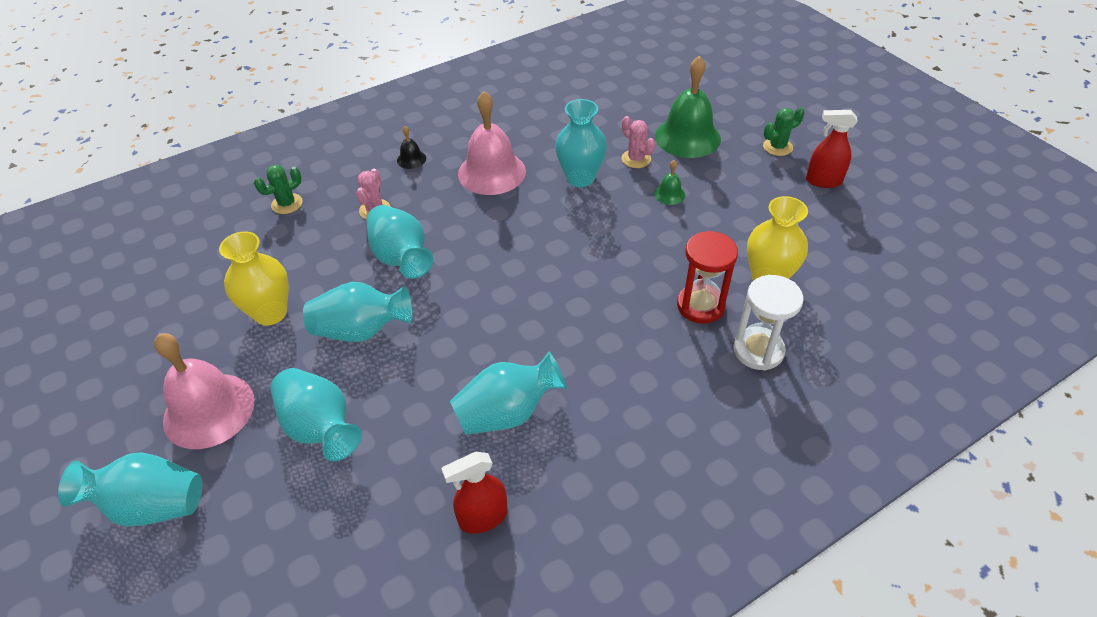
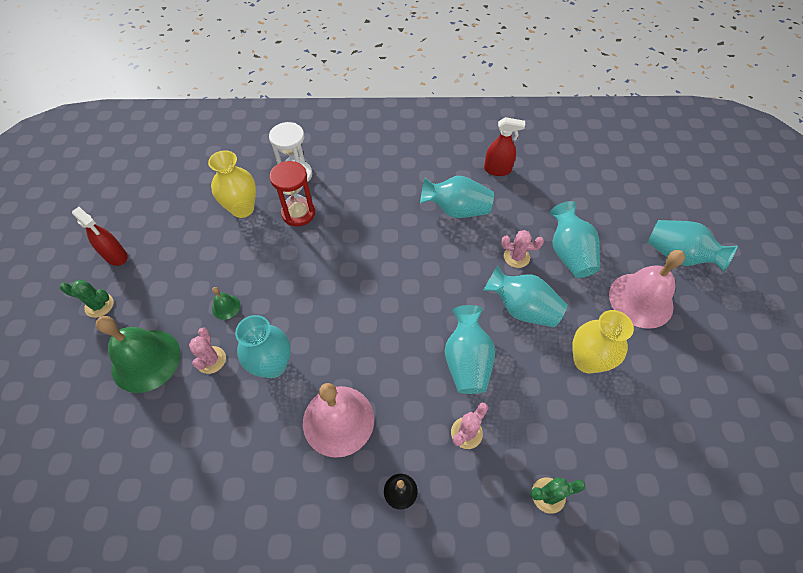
camera: 150 degrees left, 10 degrees up
(392, 387) = (516, 257): none -> pink cactus

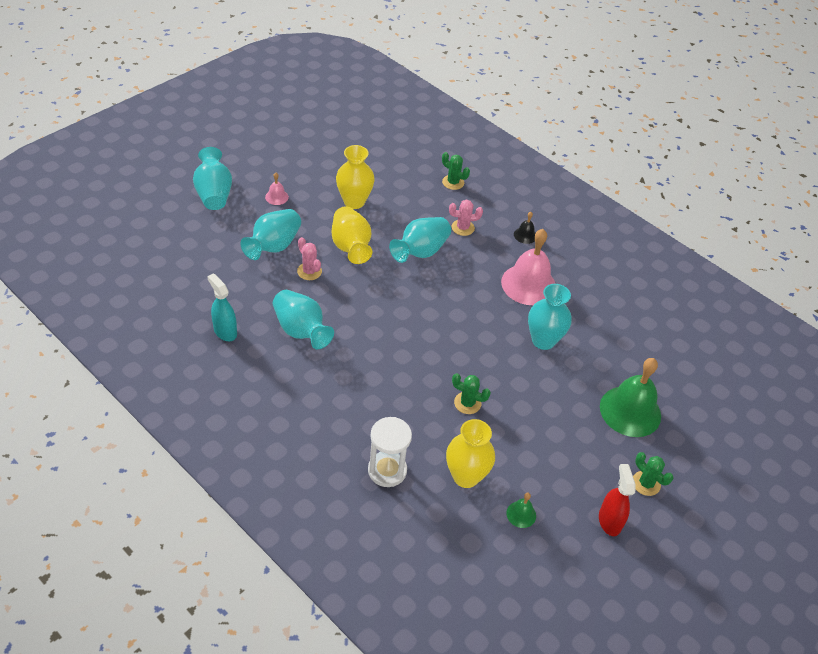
camera: 140 degrees left, 10 degrees down
(211, 360) = (583, 375): pink cactus -> none
(226, 307) = (546, 402): green bell -> green bell (521, 514)
(287, 256) = (467, 403): none -> green cactus
(298, 213) = (423, 431): red hourglass -> none
(497, 170) = (225, 331): red spray bottle -> turquoise spray bottle
(522, 308) = (351, 247): turquoise vase -> yellow vase
(641, 300) = (276, 197): pink bell -> pink bell, size x0.44

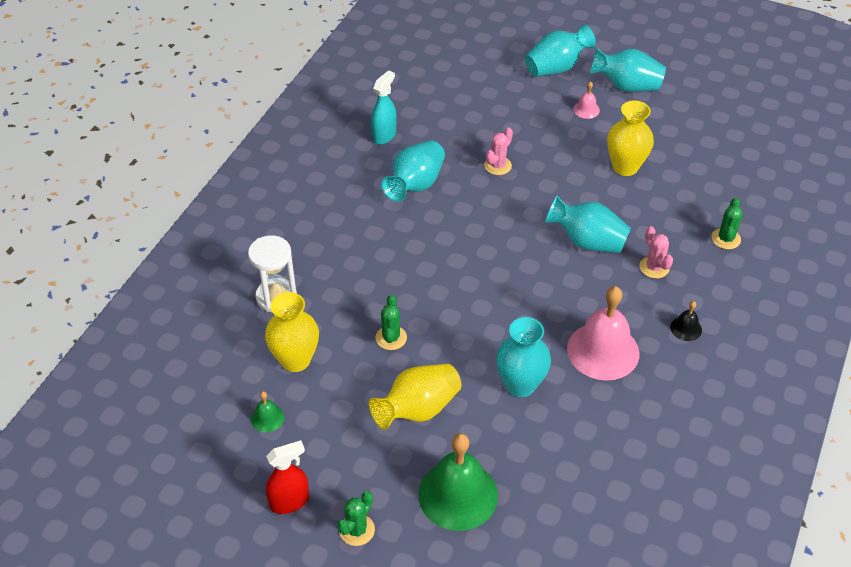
camera: 75 degrees right, 0 degrees up
(273, 246) = (514, 130): turquoise vase -> turquoise vase (627, 86)
(351, 247) = (554, 185): yellow vase -> yellow vase (418, 409)

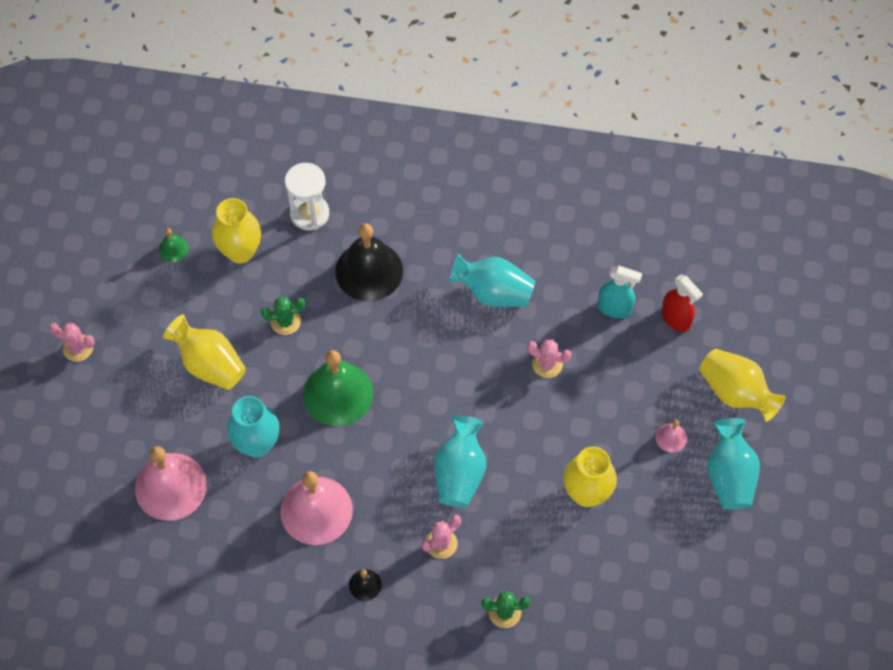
camera: 75 degrees right, 15 degrees up
(290, 501) = (94, 291): red spray bottle -> red spray bottle (676, 319)
(357, 530) = (78, 348): green cactus -> pink cactus
(359, 264) = (369, 271): none -> black bell
(384, 135) = (558, 244): turquoise spray bottle -> turquoise spray bottle (615, 308)
(458, 495) = (127, 417): green bell -> green bell (338, 393)
(550, 468) = (170, 486): none -> pink bell
(556, 68) = (735, 392): turquoise vase -> yellow vase

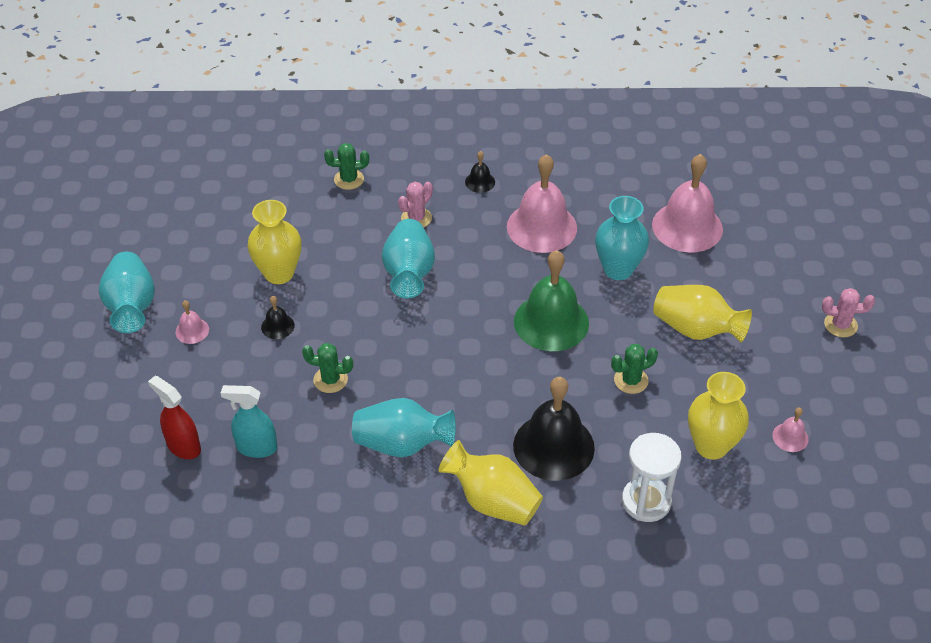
camera: 170 degrees right, 15 degrees down
(173, 249) = (790, 437): green bell -> pink bell
(547, 364) = (330, 380): pink cactus -> green cactus
(591, 430) = (277, 326): none -> black bell
(735, 392) = (118, 381): yellow vase -> yellow vase (492, 501)

